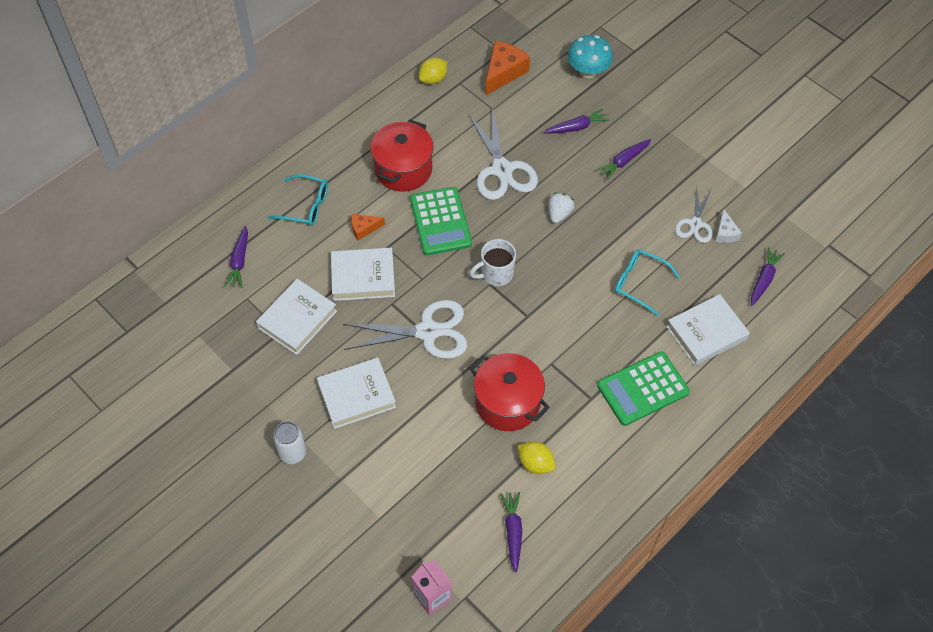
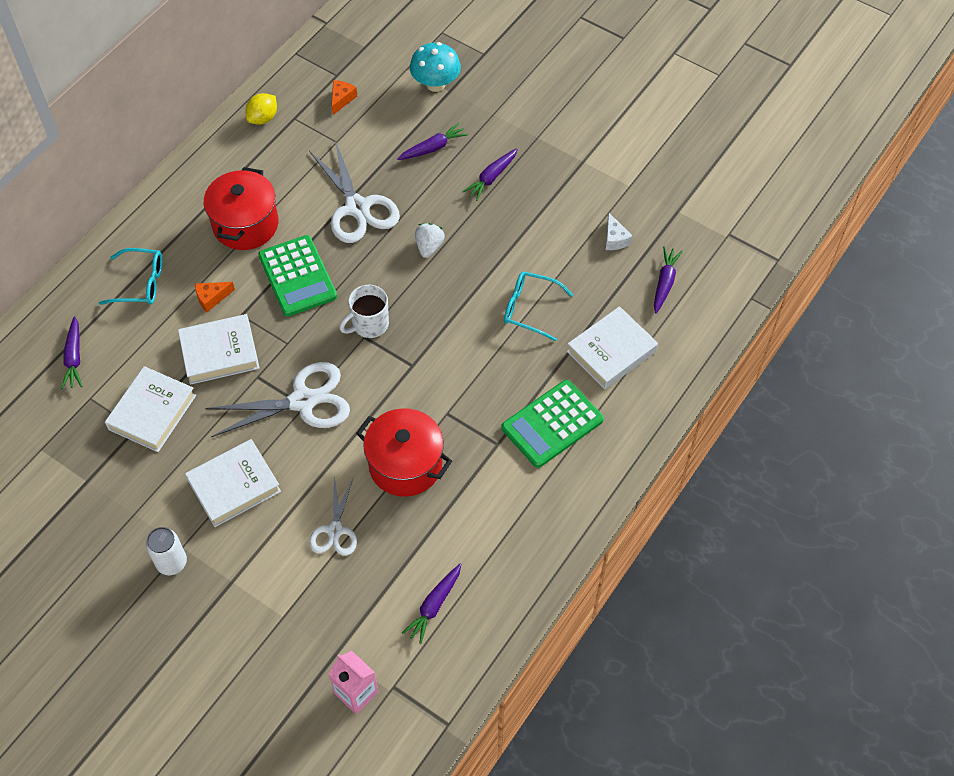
camera: 10 degrees left, 0 degrees up
(503, 72) = (341, 99): orange cheese -> orange cheese, size x0.55
(513, 532) = (434, 605): purple carrot -> purple carrot turned 135 degrees counterclockwise
(535, 463) = (447, 526): yellow lemon -> none
(695, 224) = (581, 234): white scissors -> white scissors (335, 530)

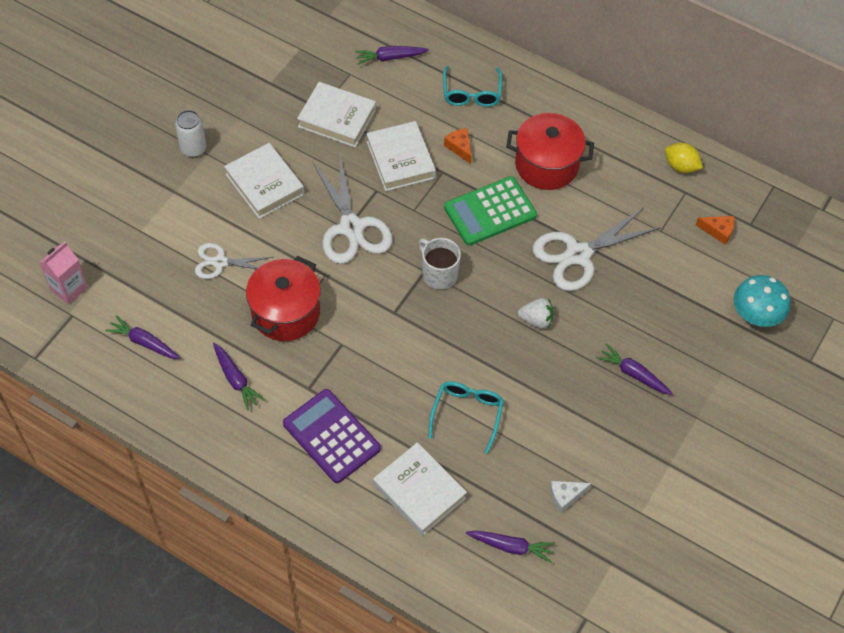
camera: 85 degrees right, 0 degrees up
(433, 148) = (666, 317): purple carrot -> purple carrot (236, 379)
(552, 424) = (331, 436): green calculator -> purple calculator

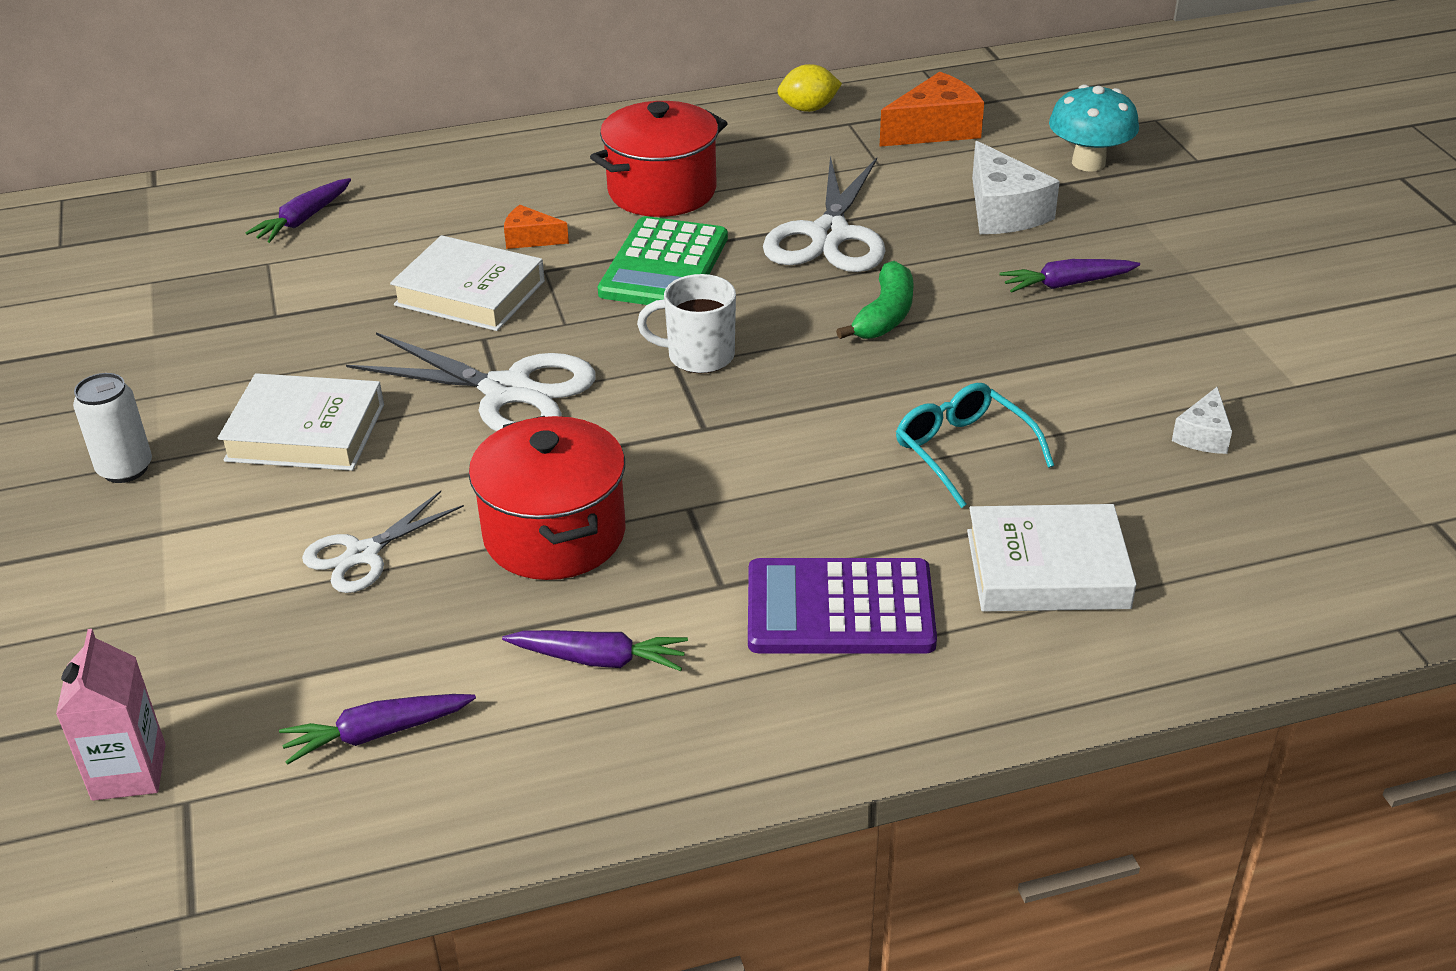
camera: 45 degrees left, 20 degrees down
(337, 118) = (315, 310): white book -> none
(471, 93) = (467, 189): turquoise glasses -> none
(511, 546) = (1240, 529): purple carrot -> none
(536, 320) = (885, 315): white strawberry -> green banana
(671, 309) = (1003, 211): none -> white cheese
(718, 231) = (935, 129): orange cheese -> orange cheese, size x1.81

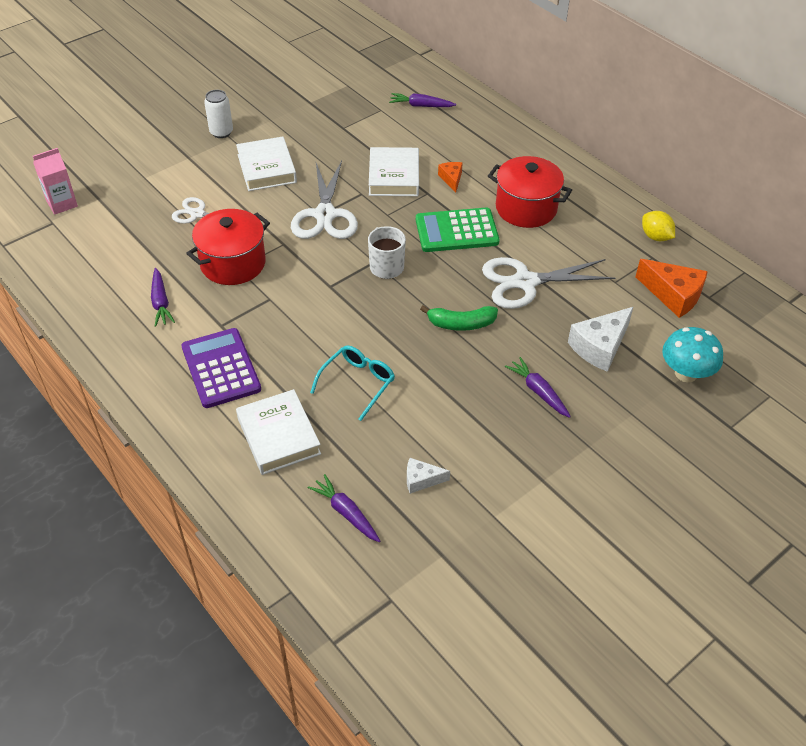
camera: 65 degrees right, 10 degrees up
(377, 734) = (99, 256): purple carrot -> purple carrot (346, 513)

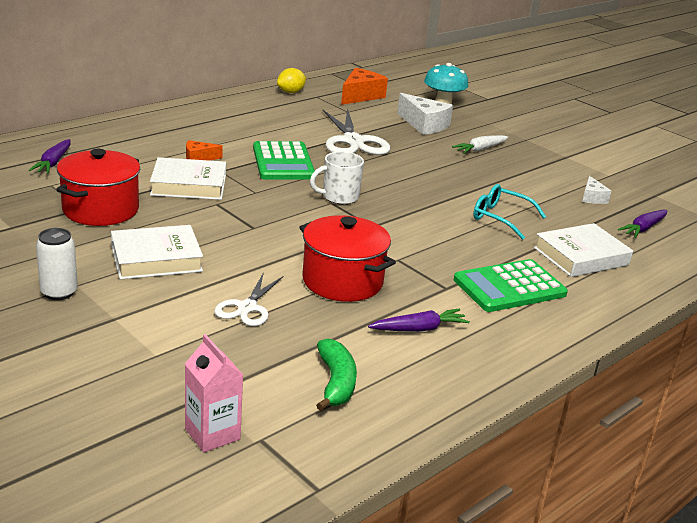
camera: 95 degrees left, 20 degrees down
(221, 368) = (509, 287): purple calculator -> green calculator
(325, 215) = (254, 225): white scissors -> none
(461, 324) = (412, 170): green banana -> green banana (336, 383)
(526, 208) = (250, 131): red pot -> red pot (100, 210)
(538, 392) = (480, 149): purple carrot -> white carrot

